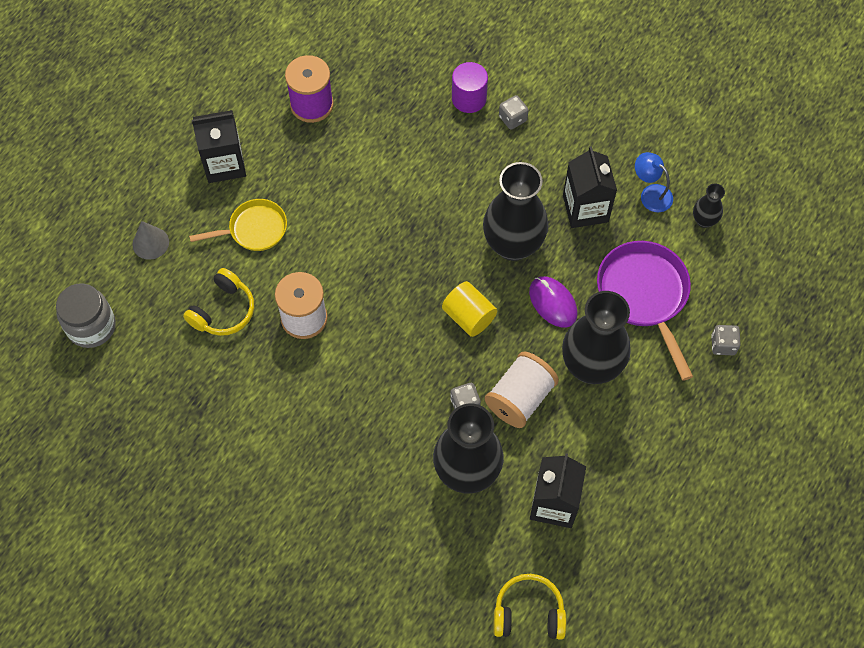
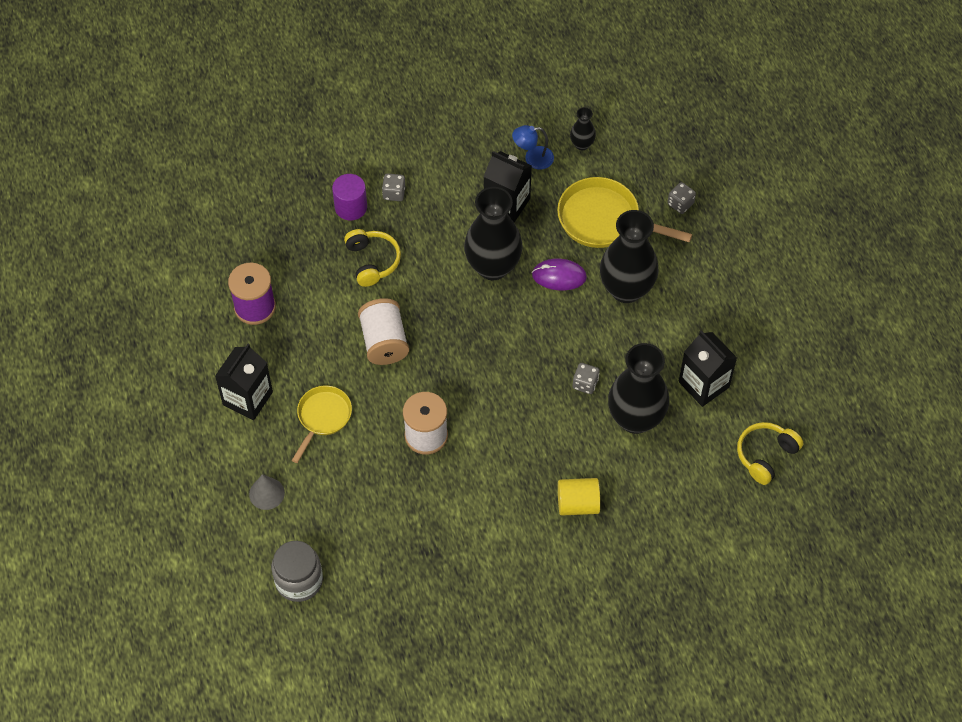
camera: 50 degrees left, 5 degrees down
(223, 311) = (370, 483): yellow headphones -> yellow headphones (372, 261)
(469, 316) = (522, 333): yellow cylinder -> yellow cylinder (578, 504)
(520, 398) = (611, 348): white spool -> white spool (384, 342)
(644, 295) = (603, 220): purple pan -> yellow pan

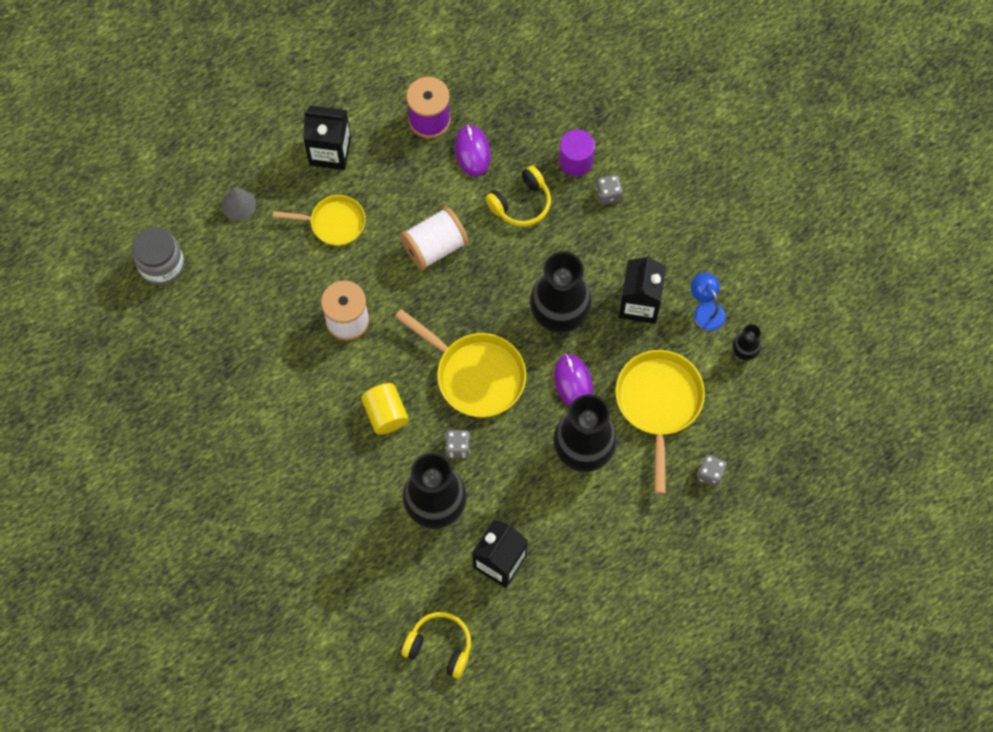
camera: 70 degrees right, 10 degrees up
(303, 283) = (472, 151): none -> purple mouse
(522, 348) = (475, 375): none -> yellow pan
(578, 504) = (323, 482): yellow cylinder -> yellow cylinder (386, 414)

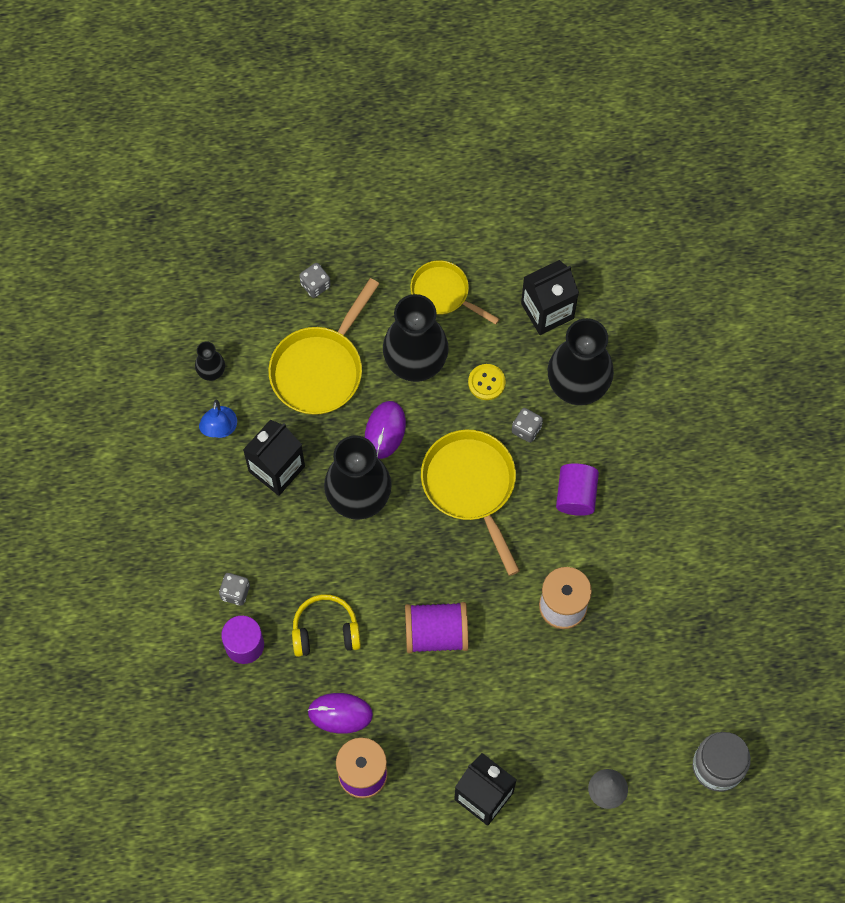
camera: 150 degrees left, 0 degrees up
(334, 223) = (522, 714): yellow pan -> yellow pan (443, 293)
(386, 414) = (576, 495): yellow cylinder -> purple cylinder
(435, 246) = (436, 633): white spool -> purple spool
(439, 646) = (640, 270): yellow headphones -> none
(472, 151) = (340, 713): purple mouse -> purple mouse turned 75 degrees clockwise
(514, 468) = (486, 382): none -> yellow button

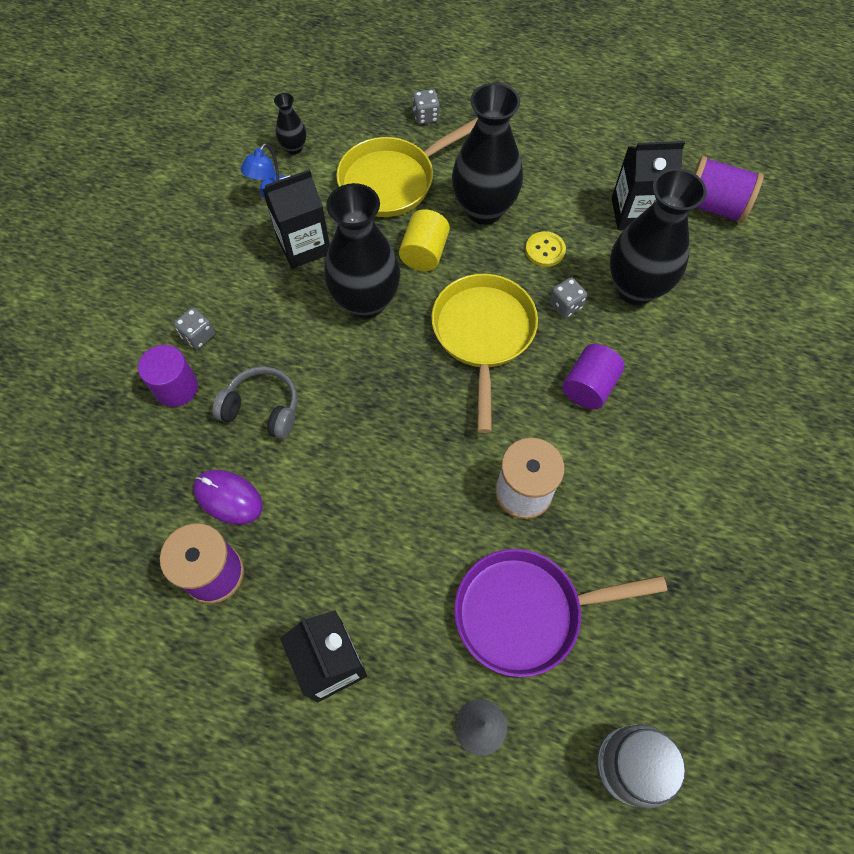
camera: 25 degrees right, 5 degrees down
(325, 631) = (262, 409): yellow headphones -> grey headphones
(385, 430) = (424, 253): purple mouse -> yellow cylinder
(436, 633) = (373, 460): purple spool -> purple spool (713, 206)
(443, 293) = (540, 163): yellow pan -> none
(604, 696) = (525, 612): none -> purple pan

